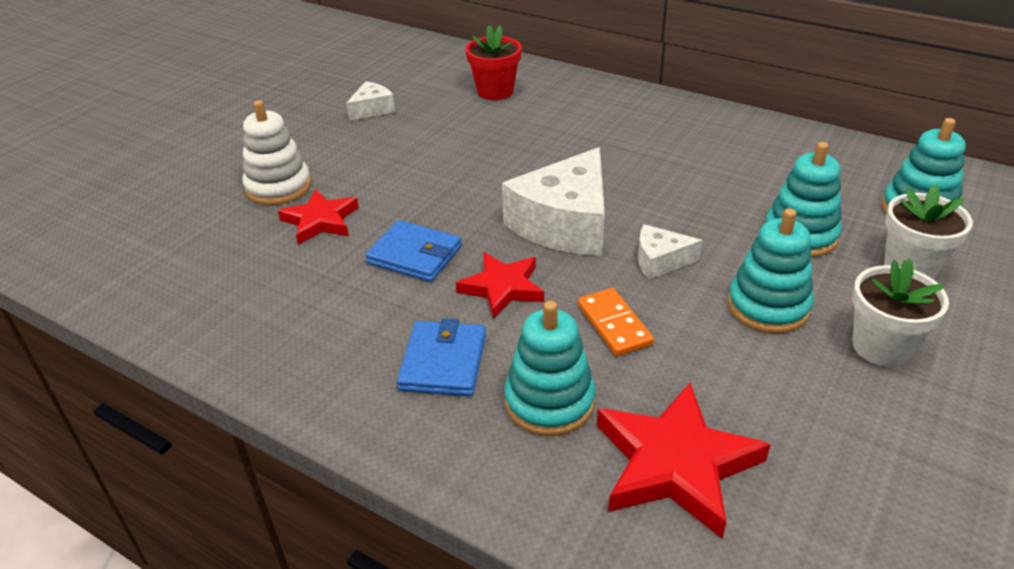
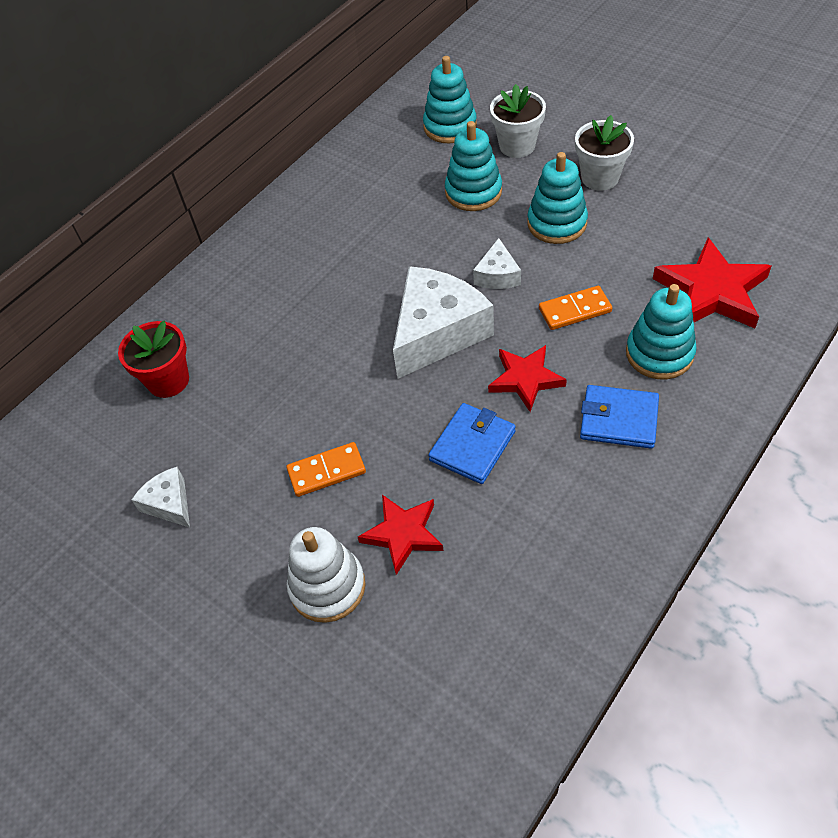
camera: 80 degrees left, 15 degrees up
(394, 175) = (326, 471): none -> orange domino
(565, 224) = (437, 332): white cheese -> white cheese turned 90 degrees counterclockwise

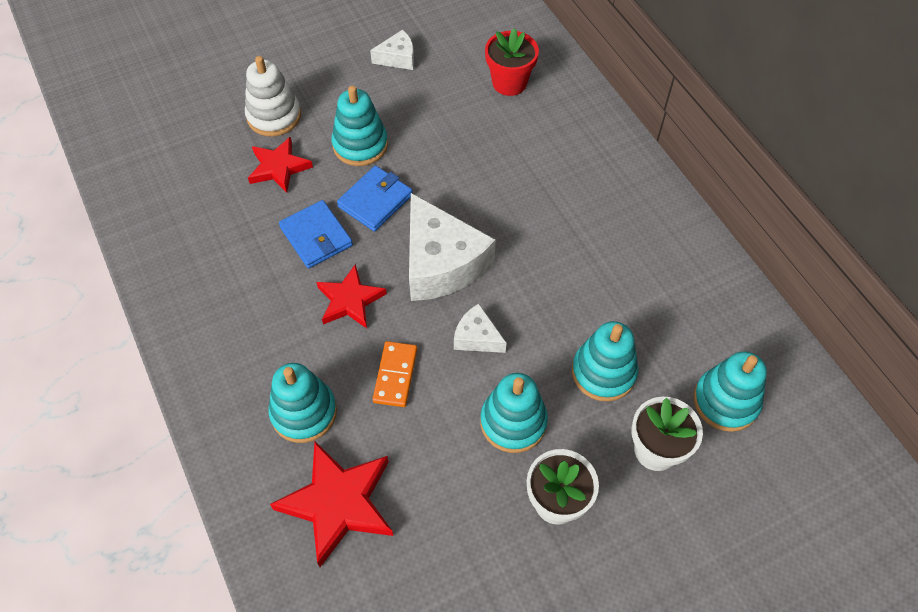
camera: 110 degrees right, 5 degrees up
(326, 471) = (360, 145): orange domino -> turquoise stacking toy
(618, 419) = (266, 343): blue wallet -> blue wallet (375, 201)

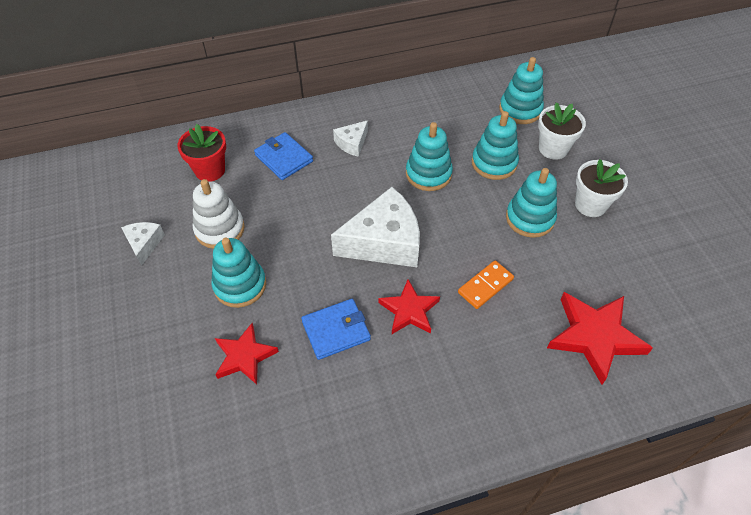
camera: 80 degrees left, 5 degrees down
(274, 116) = (175, 356): white stacking toy -> white stacking toy (220, 229)
(304, 412) = (514, 355): turquoise stacking toy -> turquoise stacking toy (428, 174)
(375, 201) = (308, 280): blue wallet -> blue wallet (284, 158)
(395, 375) = (485, 286): orange domino -> orange domino turned 60 degrees counterclockwise
(477, 337) = (457, 229): white cheese -> white cheese (352, 143)

